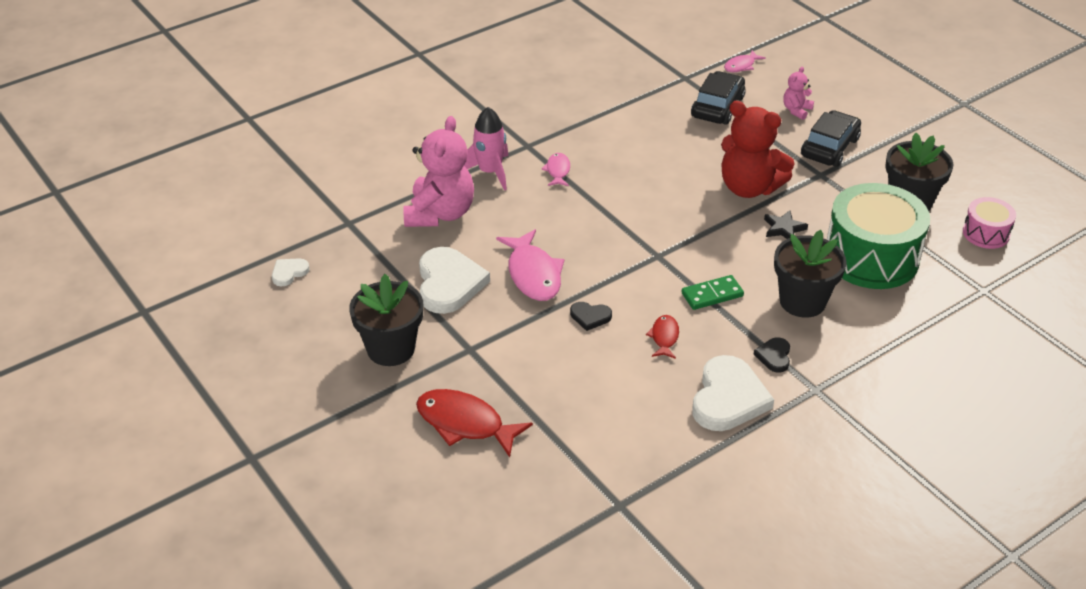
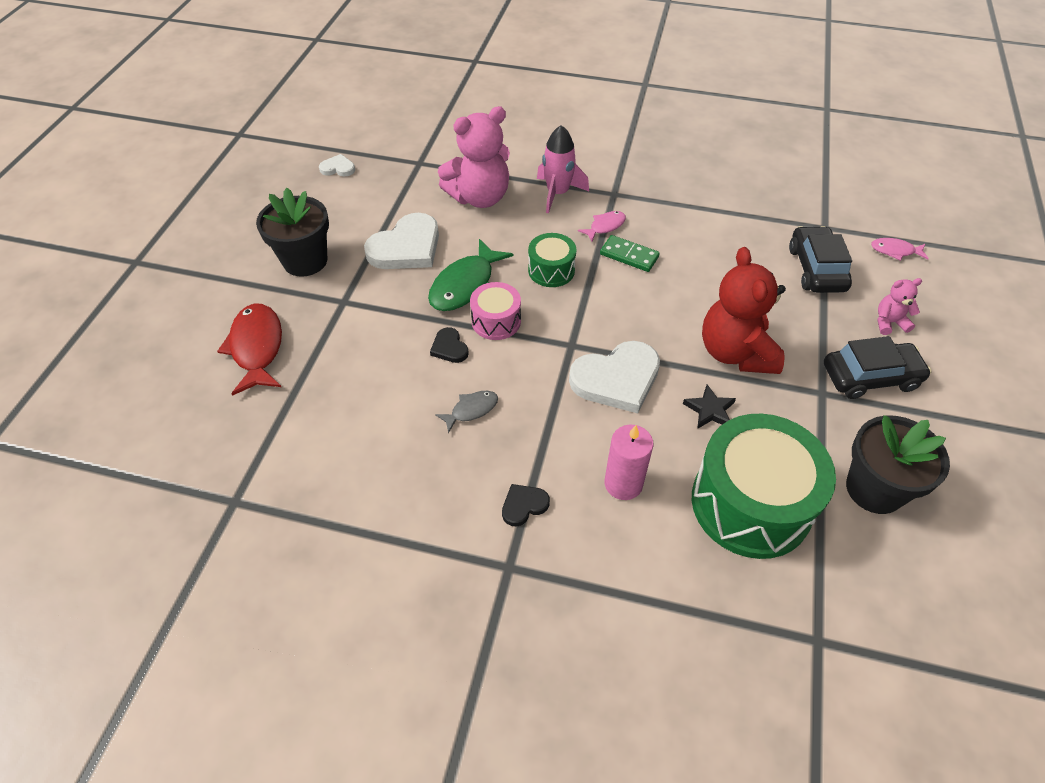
camera: 50 degrees right, 10 degrees up
(533, 274) = (465, 285): pink fish -> green fish
(571, 223) = (551, 270): none -> green drum
(664, 337) = (471, 410): red fish -> grey fish
(712, 295) = (560, 411): green domino -> green domino (629, 255)
(717, 107) = (816, 269): black car -> black car turned 75 degrees counterclockwise
(728, 398) = (434, 502): white heart -> white heart (616, 379)
(802, 301) = (623, 483): black flower pot -> pink candle
(986, 233) = (914, 589): pink drum -> pink drum (496, 321)

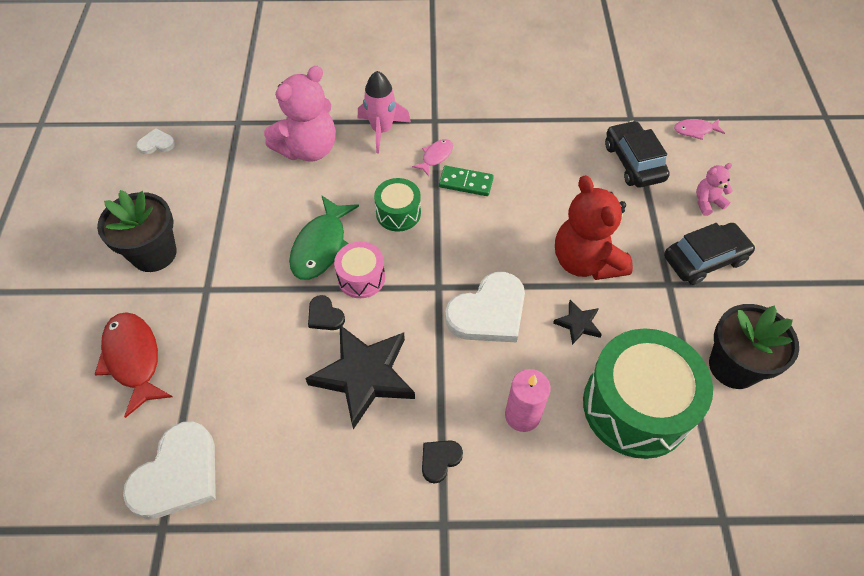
camera: 15 degrees left, 5 degrees up
(406, 247) = (252, 218): white heart -> white heart (178, 474)
(471, 410) = (364, 375): grey fish -> black star

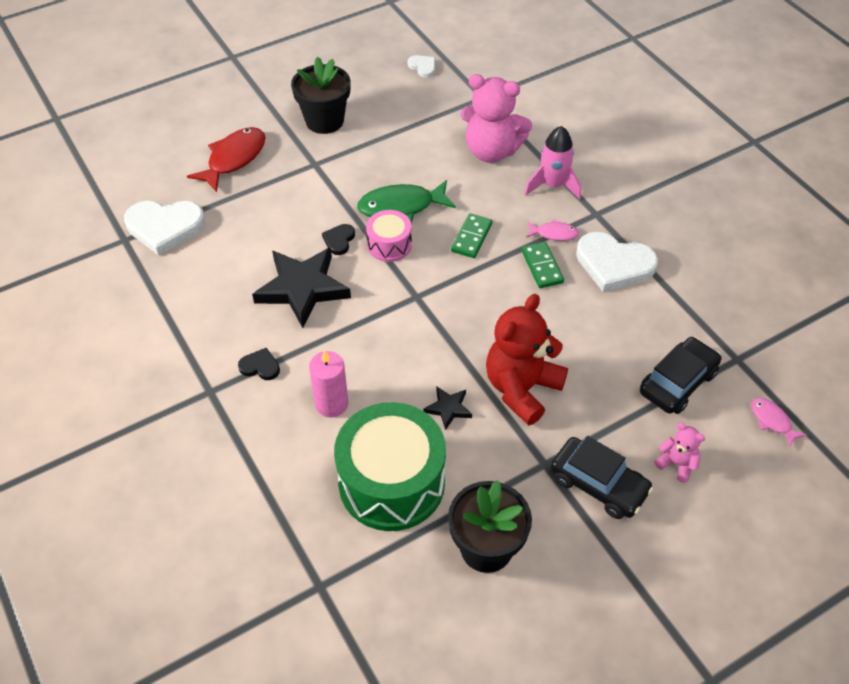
camera: 60 degrees right, 5 degrees down
(398, 213) = (471, 237): green drum -> green domino
(488, 312) = (415, 341): white heart -> white heart (614, 264)

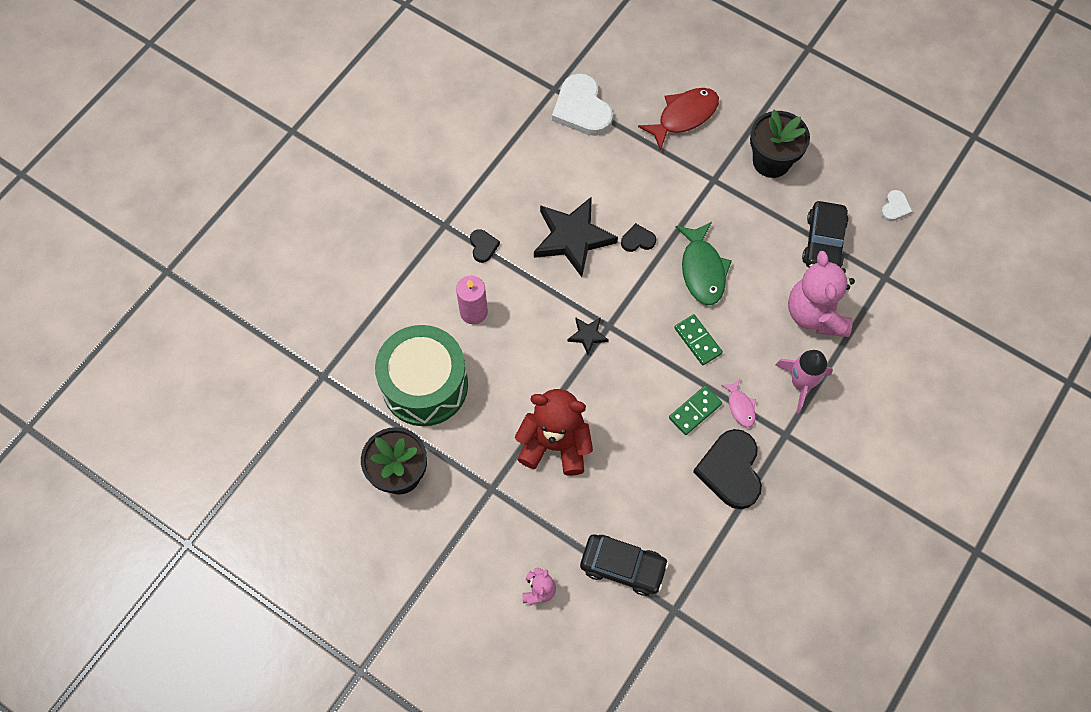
camera: 65 degrees right, 15 degrees up
(234, 159) = (684, 116): red fish -> red fish turned 45 degrees counterclockwise
(389, 245) = (653, 280): pink drum -> none
(401, 207) = (702, 270): green fish -> green fish turned 150 degrees counterclockwise
(448, 408) = (509, 397): black star -> black star (587, 335)
(471, 237) = (698, 340): green domino -> green domino turned 60 degrees clockwise
(598, 484) = (491, 535): black car -> black car (823, 242)
(614, 264) = (730, 470): white heart -> black heart
(772, 421) = (620, 657): pink fish -> none

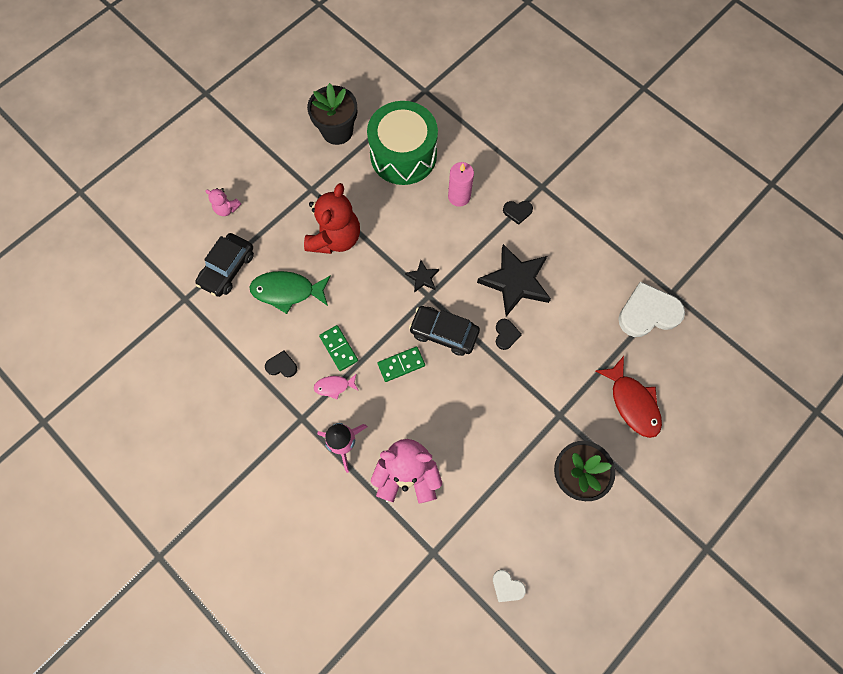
camera: 100 degrees right, 5 degrees up
(702, 270) = (468, 383): green fish -> green fish (287, 291)
(730, 470) = (282, 365): black heart -> black heart, size x0.48
(823, 242) = (479, 502): black car -> black car (444, 333)

